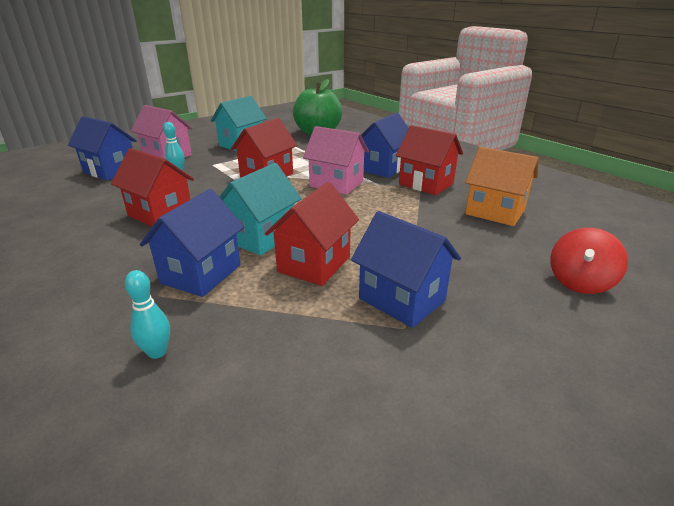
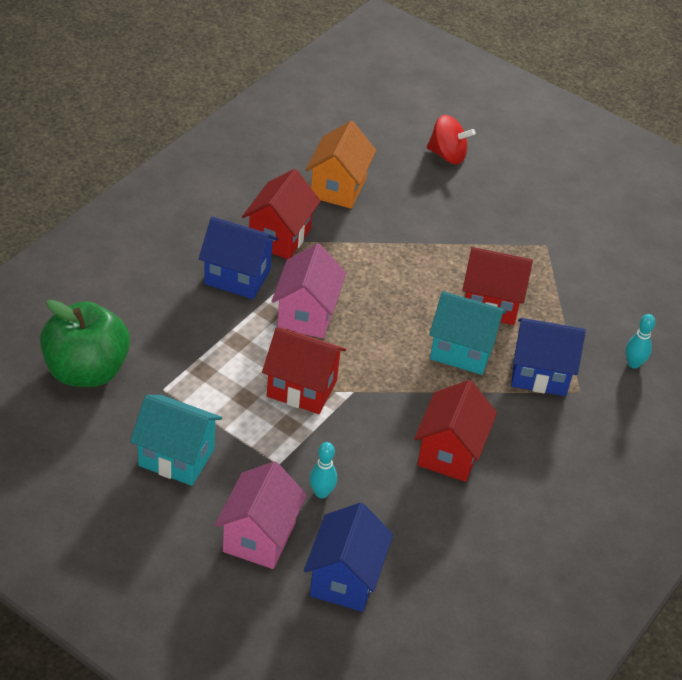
camera: 110 degrees left, 15 degrees up
(402, 299) = (515, 248): blue house -> none

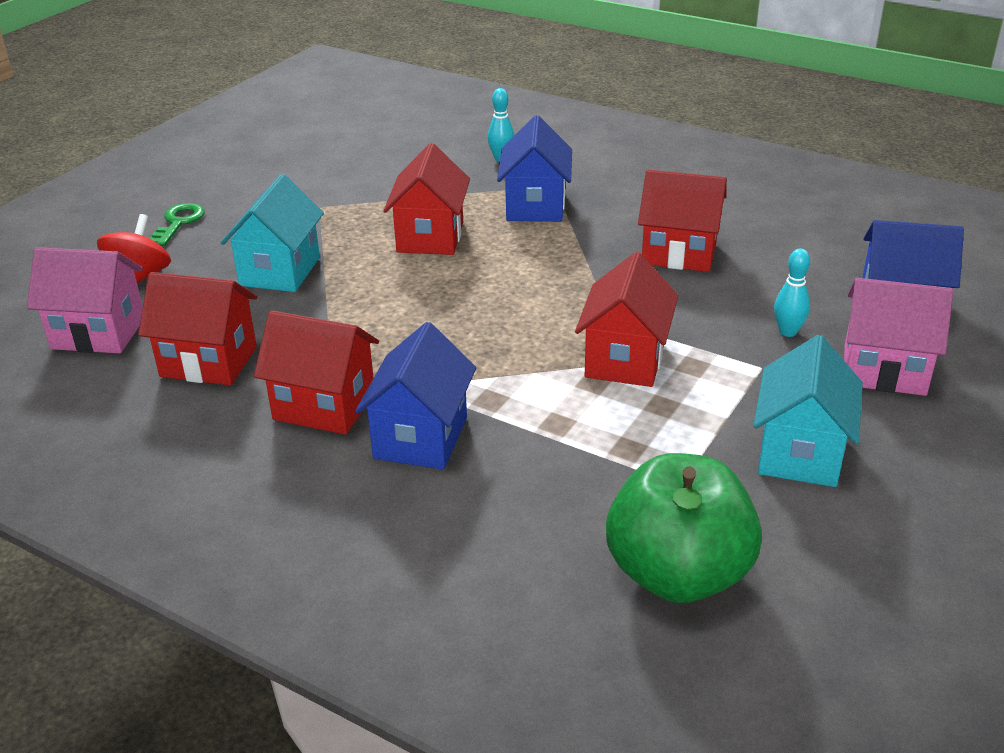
camera: 90 degrees left, 10 degrees down
(306, 315) = (485, 368): pink house -> pink house (98, 333)
(338, 188) = (208, 362): orange house -> red house
(462, 351) = (515, 252): turquoise house -> turquoise house (280, 271)
(525, 171) = (178, 223): none -> green key

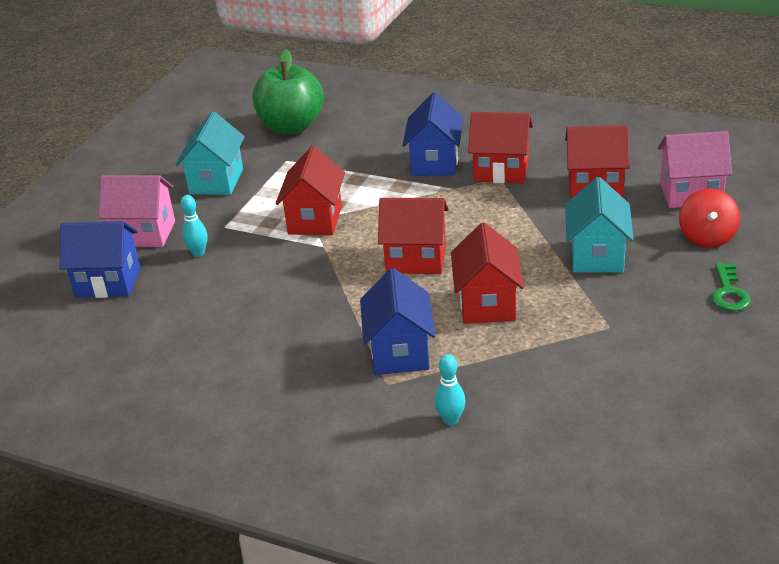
camera: 175 degrees right, 0 degrees up
(679, 253) = (267, 312): red house -> red house (416, 259)

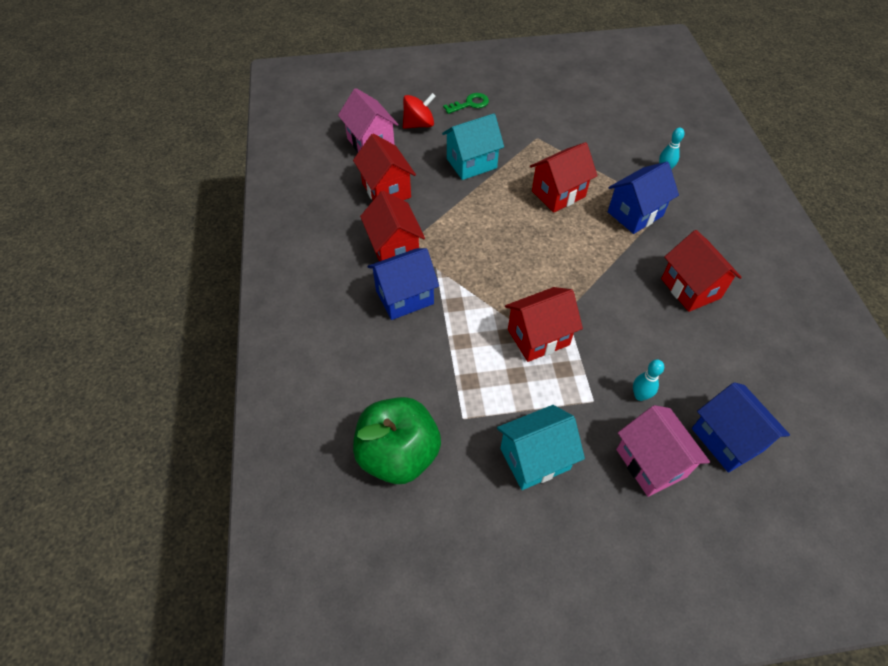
camera: 125 degrees left, 20 degrees up
(416, 259) = (540, 249): red house -> red house (690, 288)

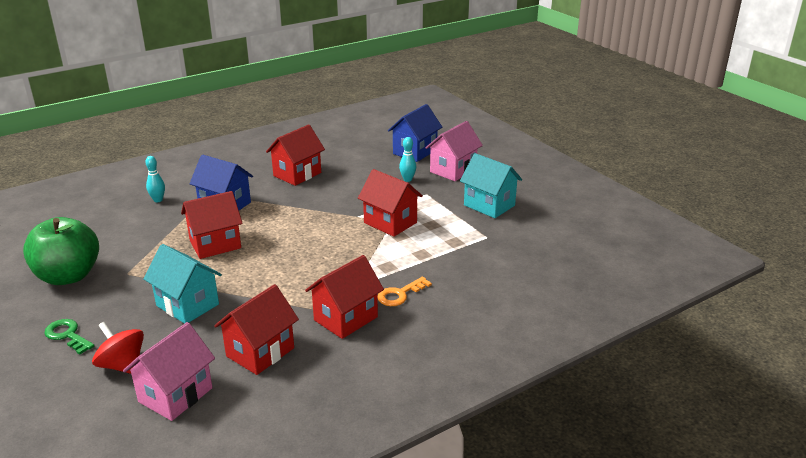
camera: 115 degrees left, 25 degrees down
(398, 454) = (540, 255): green apple -> green apple (68, 276)
(404, 297) = (400, 294): blue house -> orange key
(558, 194) = (215, 244): red house -> red house turned 60 degrees counterclockwise

